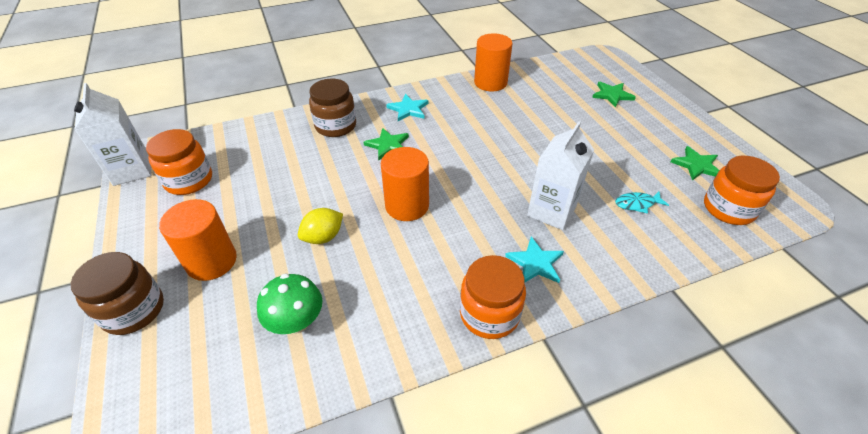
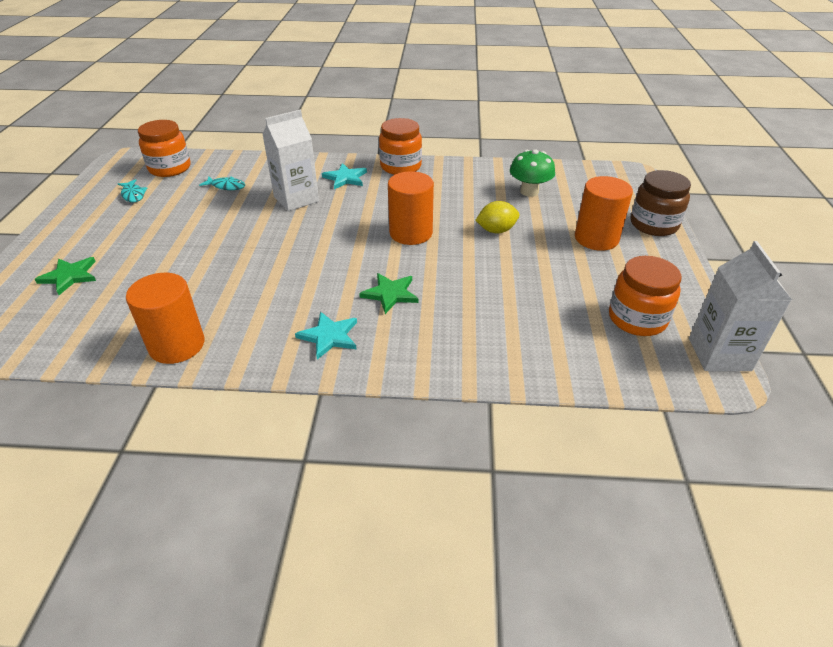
camera: 155 degrees left, 5 degrees down
(336, 126) = (440, 340): brown jar -> none
(696, 165) = (133, 195): green star -> turquoise fish

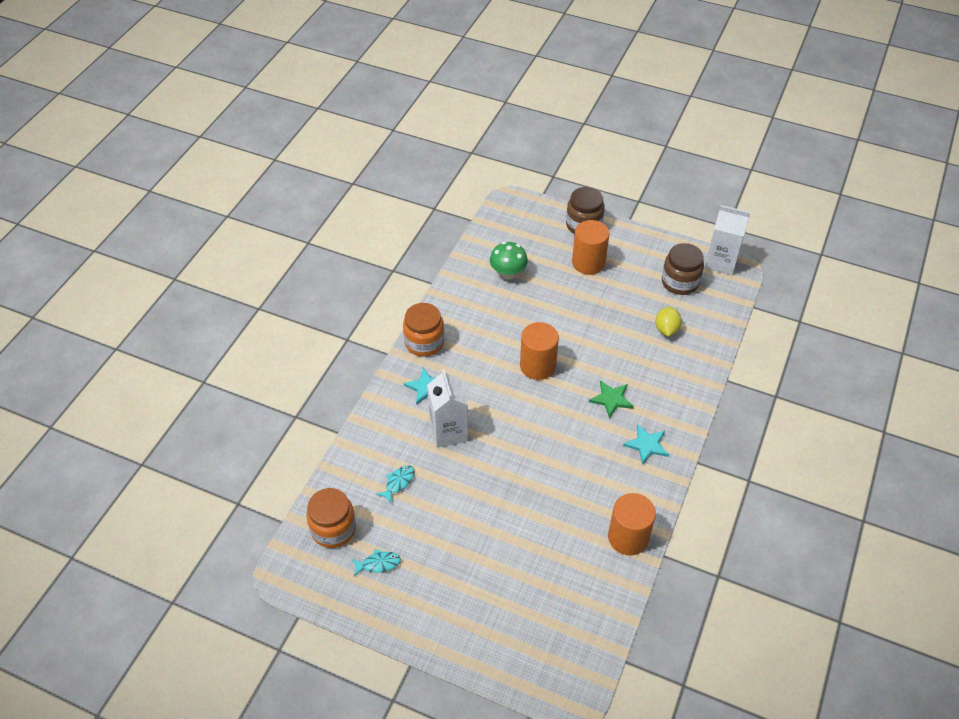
camera: 70 degrees left, 10 degrees up
(69, 276) = (509, 614): green star -> none
(496, 230) = (555, 313): yellow lemon -> yellow lemon (666, 329)
(637, 319) = (680, 282): orange jar -> brown jar

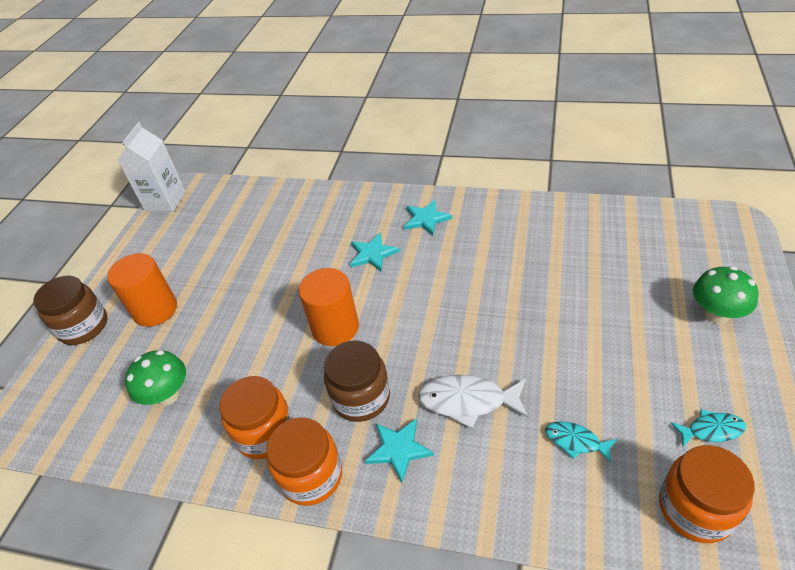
camera: 95 degrees left, 5 degrees down
(378, 564) = (711, 430): turquoise fish -> turquoise fish turned 105 degrees clockwise
(448, 431) = (468, 401): white carton -> white fish
(462, 322) = (265, 433): none -> orange jar
(472, 619) = (716, 314): none -> green mushroom
(611, 399) = (372, 254): green star -> turquoise star
(628, 537) = (543, 215): orange cylinder -> none
(666, 329) = (265, 227): yellow lemon -> none
(680, 282) = (194, 227): brown jar -> brown jar (361, 397)

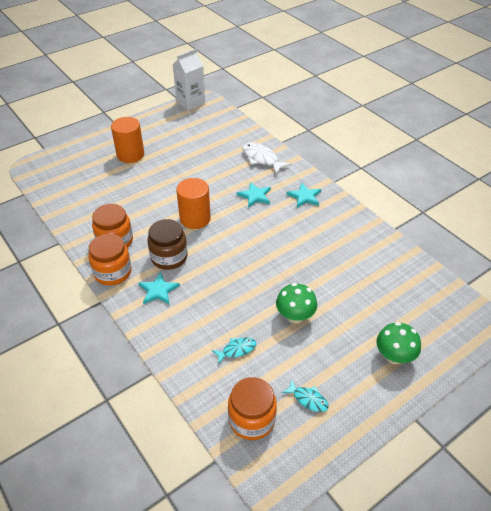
camera: 35 degrees right, 0 degrees up
(83, 326) = (96, 142): brown jar -> none
(168, 395) = (96, 197): green mushroom -> green mushroom (295, 316)
(468, 401) = (212, 295): white fish -> white fish (261, 159)
(575, 441) = (237, 350): turquoise fish -> turquoise fish turned 90 degrees clockwise

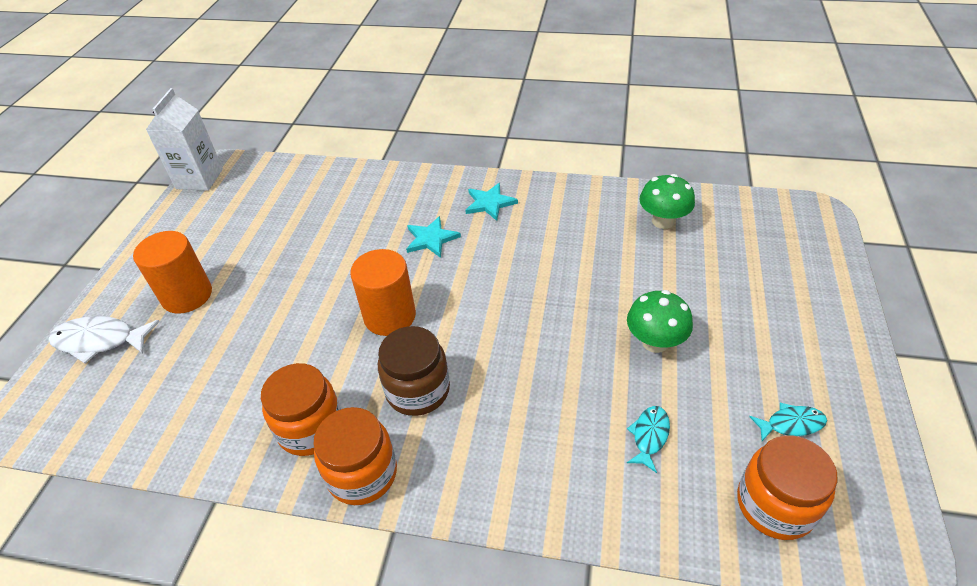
camera: 40 degrees left, 0 degrees up
(158, 290) = (459, 445): turquoise star -> none
(261, 159) = (384, 192): white fish -> white fish (100, 341)
(394, 356) = (796, 305): green mushroom -> green mushroom (663, 221)

